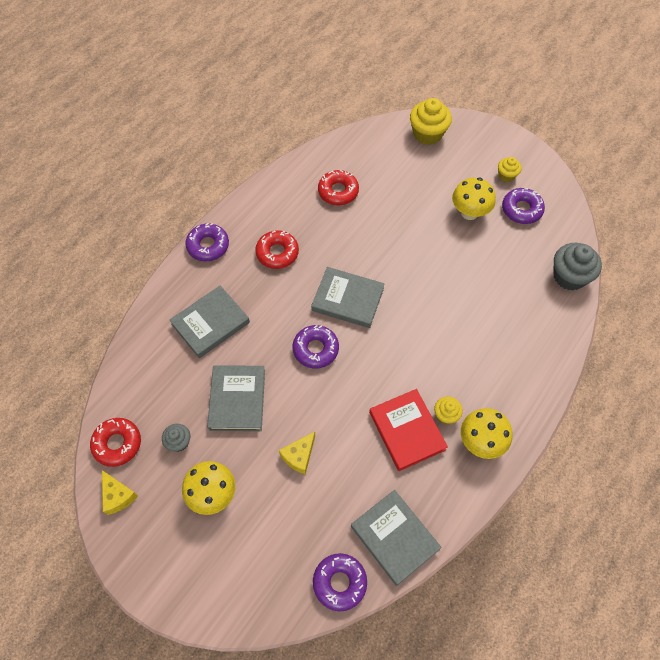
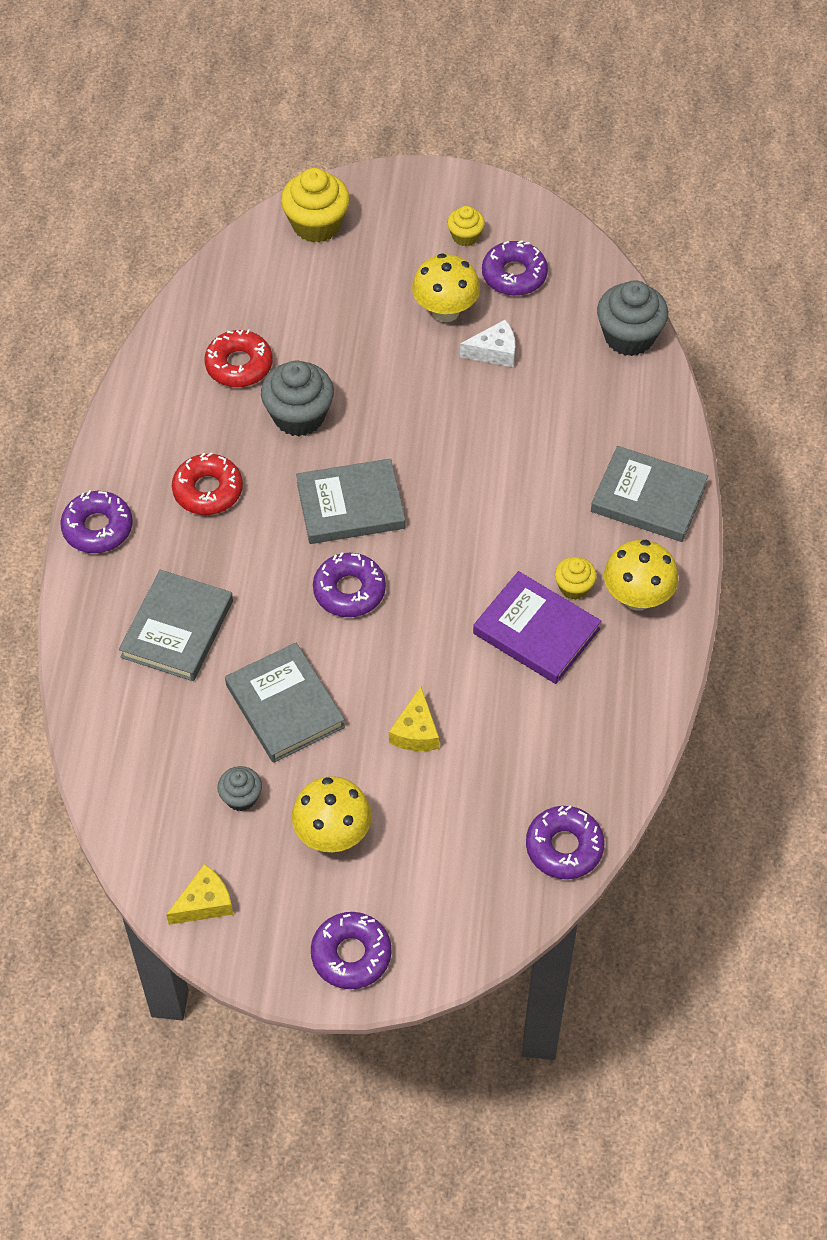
camera: 30 degrees left, 5 degrees down
(117, 444) = (156, 843): red donut -> none
(118, 496) = (204, 903): yellow cheese -> yellow cheese turned 60 degrees counterclockwise
(174, 578) = (351, 954): none -> purple donut
(352, 234) = (299, 416): none -> grey cupcake
(394, 538) = (599, 762): grey book -> grey book (648, 498)
(407, 431) = (536, 631): red book -> purple book
(483, 249) = (494, 352): none -> white cheese

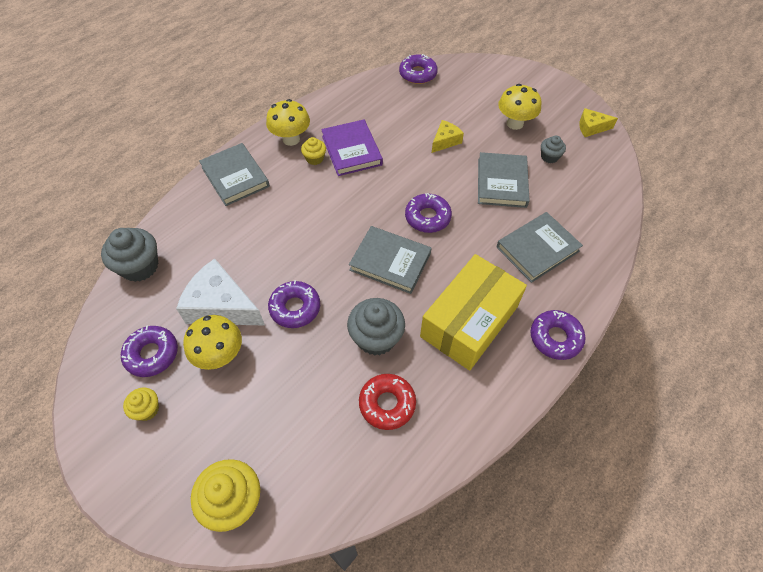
camera: 145 degrees left, 0 degrees up
(208, 490) = (469, 321): red donut -> yellow box
(351, 954) = (536, 83): purple donut -> purple donut (295, 308)
(494, 352) = (222, 306): white cheese -> white cheese, size x1.87

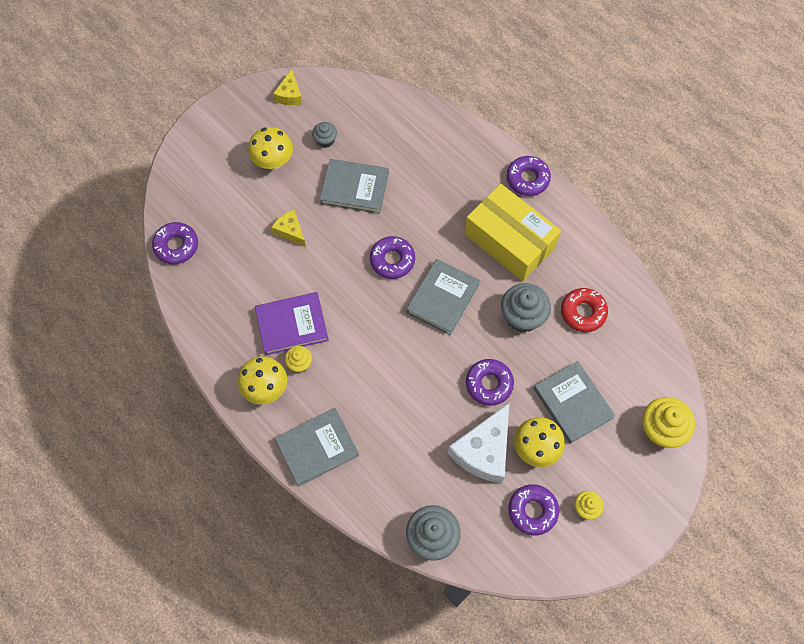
camera: 85 degrees left, 10 degrees up
(537, 249) = (437, 174): grey book -> grey book (572, 403)

